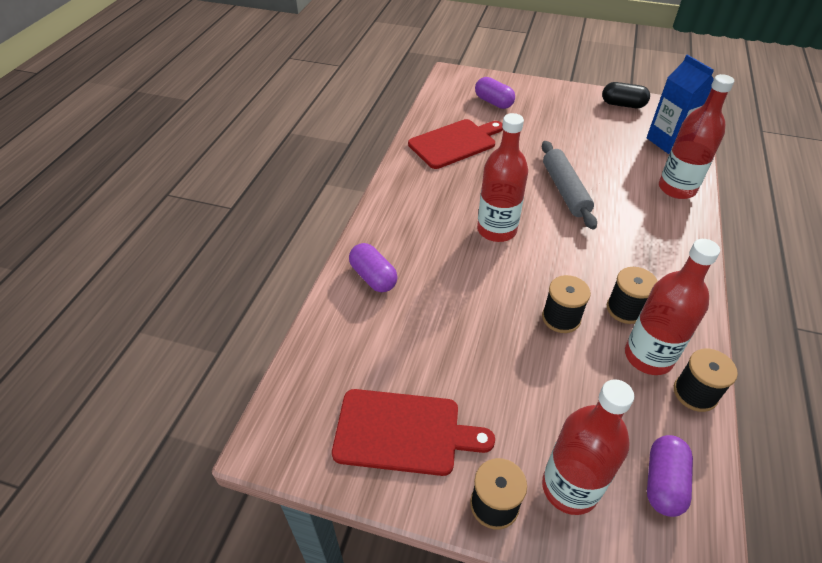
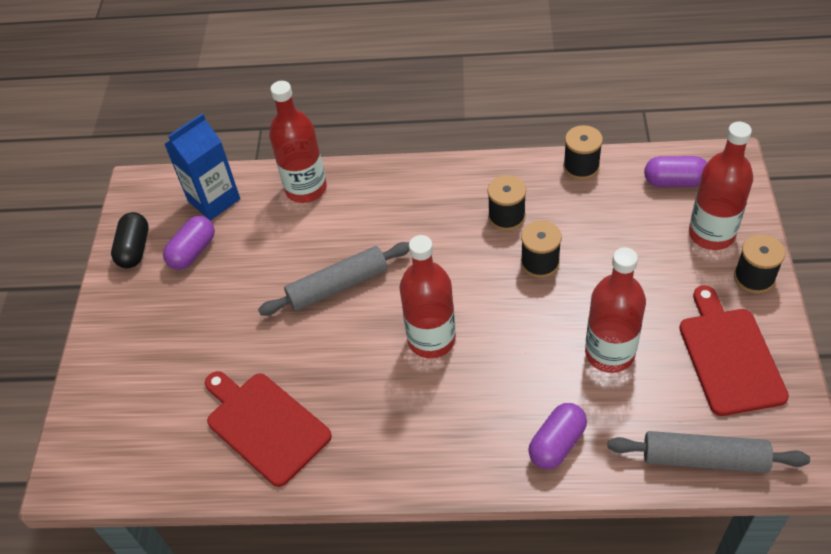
camera: 100 degrees left, 5 degrees up
(312, 367) = (704, 459): none -> grey rolling pin
(493, 102) = (148, 399): purple capsule -> purple capsule (193, 251)
(648, 356) = (556, 197): red bottle -> red bottle (609, 353)

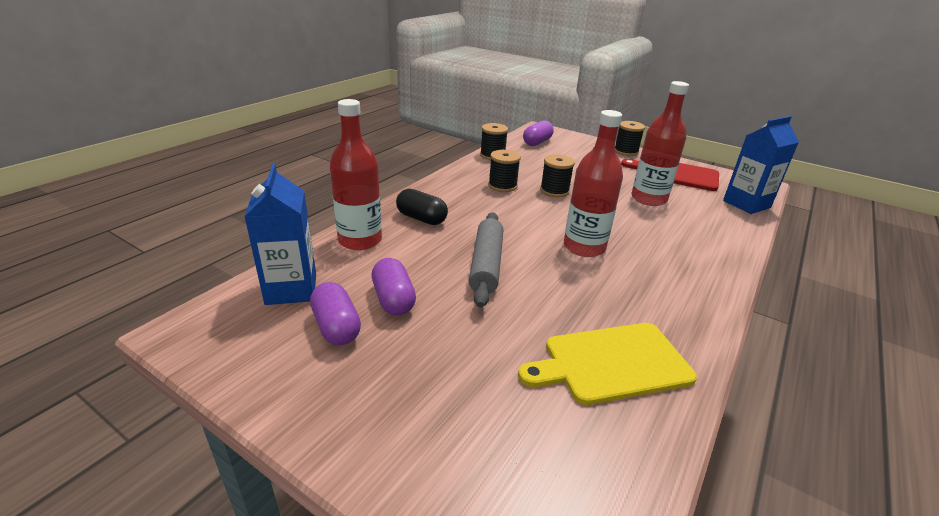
camera: 65 degrees left, 20 degrees down
(134, 249) = (268, 369): black capsule -> black capsule (421, 218)
(264, 425) = (611, 363): red cutting board -> yellow cutting board
(557, 443) = (713, 238): purple capsule -> purple capsule (393, 299)
(704, 459) = (746, 204): grey rolling pin -> blue carton
(711, 234) = (585, 148): red bottle -> none

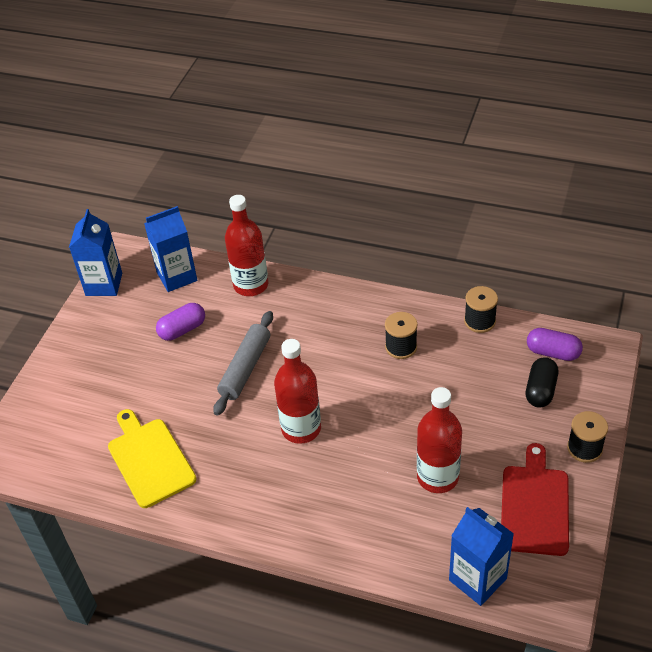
camera: 80 degrees right, 15 degrees up
(232, 363) = (104, 284): none -> blue carton
(336, 327) = (146, 313): purple capsule -> none
(421, 218) = (302, 308): black capsule -> black capsule (540, 390)
(486, 265) = (245, 368): grey rolling pin -> grey rolling pin turned 60 degrees counterclockwise
(554, 191) = (412, 391): black spool -> none

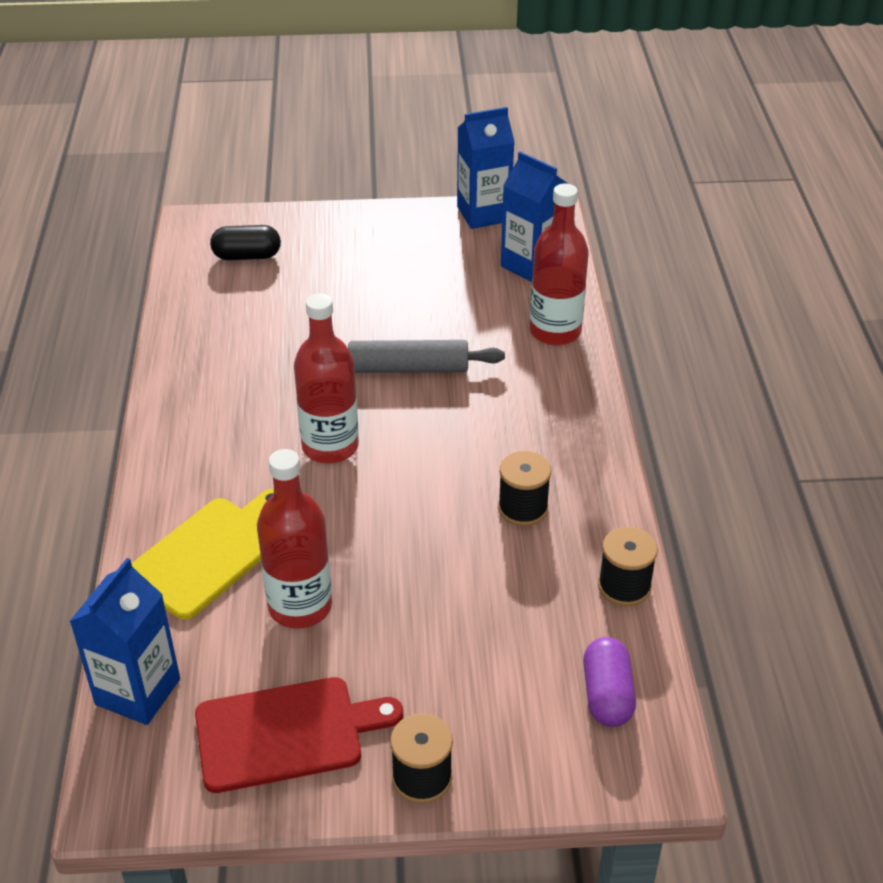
camera: 65 degrees right, 5 degrees down
(149, 459) = (232, 333): yellow cutting board -> yellow cutting board (209, 553)
(182, 330) = (445, 297): purple capsule -> none
(540, 390) = (517, 695): black capsule -> black capsule (247, 256)

